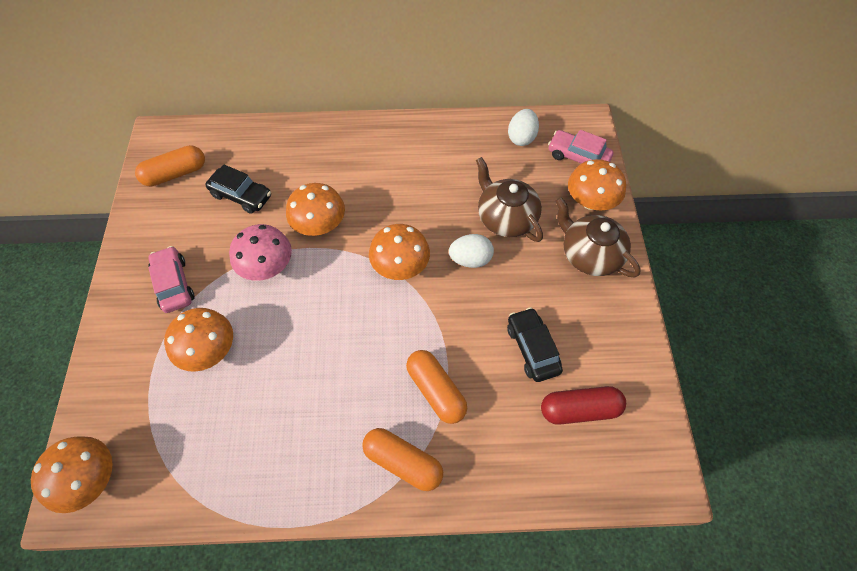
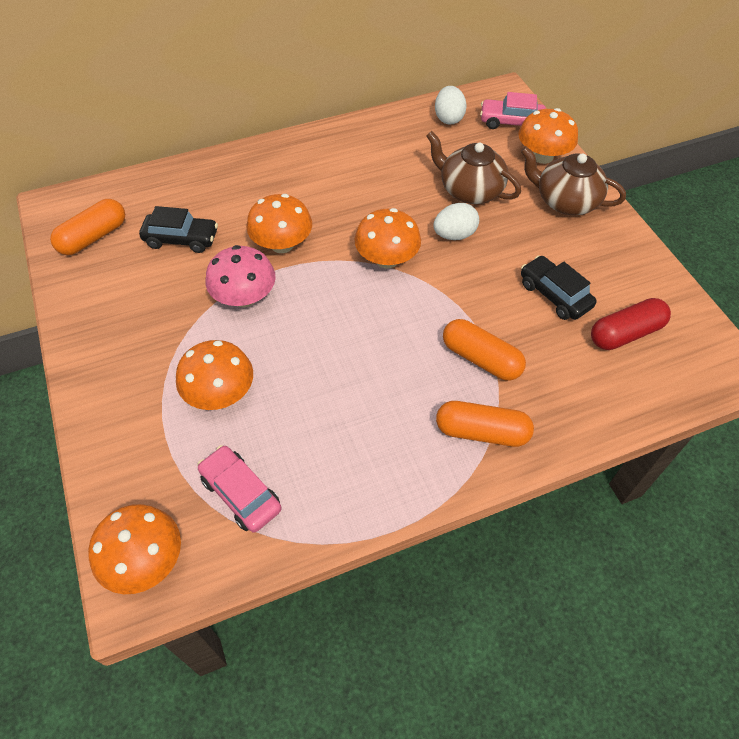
camera: 20 degrees left, 5 degrees down
(174, 284) = (147, 342): pink car -> pink car (241, 494)

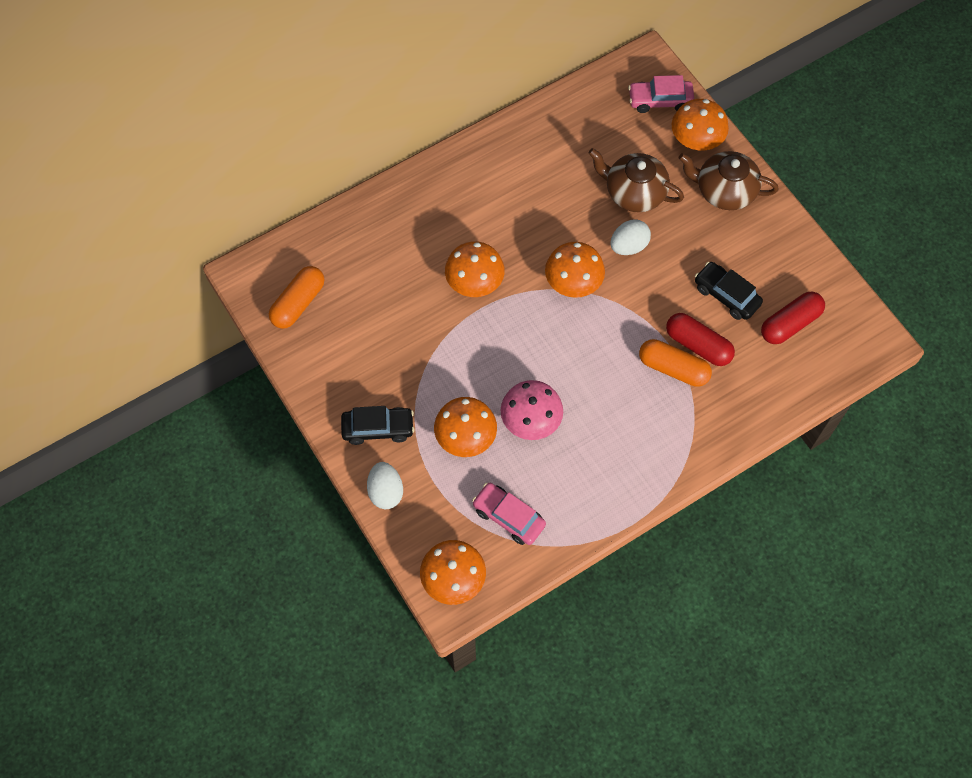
camera: 10 degrees left, 10 degrees up
(181, 239) = (380, 292): black car -> black car (378, 428)
(244, 297) = (457, 343): pink mushroom -> pink mushroom (531, 420)
(448, 118) = (597, 105): white egg -> white egg (386, 492)
(481, 432) = (684, 434): orange capsule -> none
(514, 339) = (698, 345): none -> red capsule

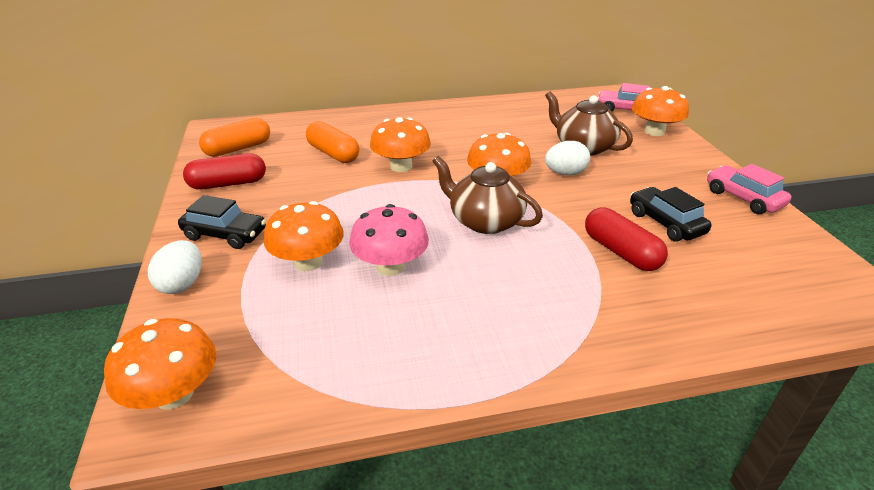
camera: 20 degrees right, 30 degrees down
(508, 517) = (300, 346): pink car -> pink car (743, 198)
(673, 368) = (583, 263): orange capsule -> orange capsule (333, 153)
(724, 191) = (677, 160): brown teapot -> brown teapot (485, 221)
(790, 324) = (745, 259): red capsule -> red capsule (228, 184)

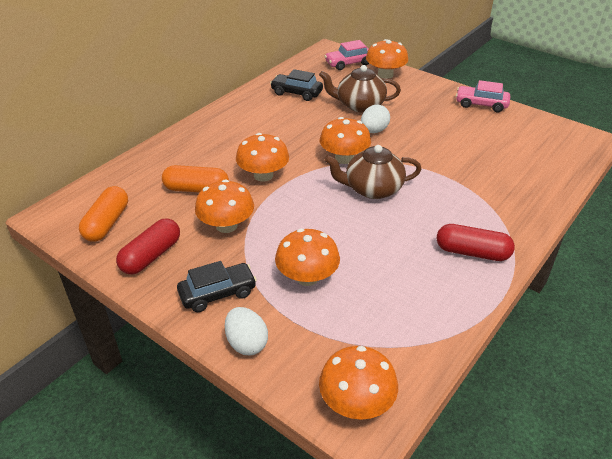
camera: 40 degrees left, 5 degrees up
(312, 189) = (226, 225): none -> orange mushroom
(390, 266) = (361, 249): pink mushroom -> none
(621, 252) = (465, 170): red capsule -> red capsule (472, 252)
(665, 223) = (464, 140): black car -> black car (296, 93)

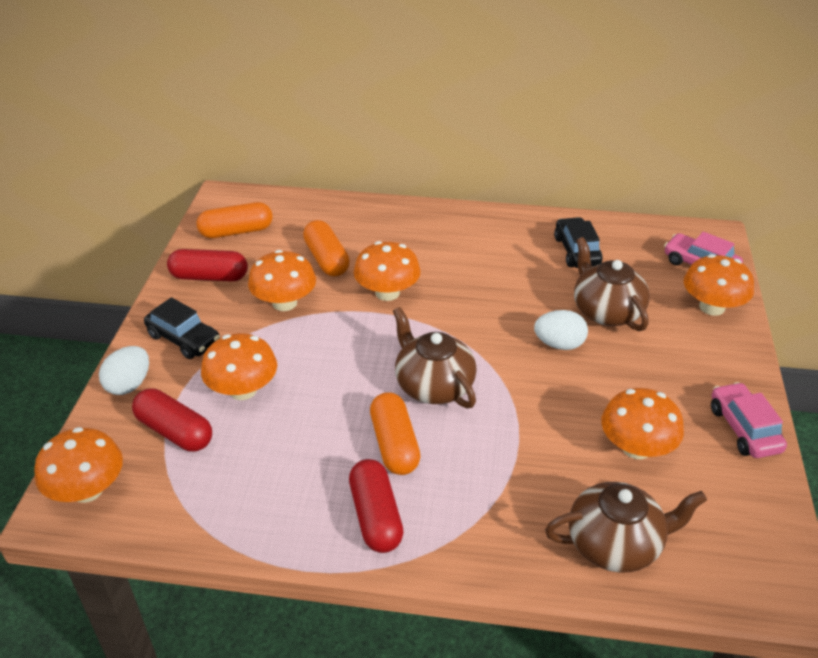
camera: 60 degrees right, 0 degrees up
(325, 329) = (175, 431): none -> red capsule
(344, 158) = (475, 340): orange mushroom -> orange mushroom (636, 448)
(414, 223) = (394, 444): none -> orange capsule
(538, 173) = (615, 544): none -> brown teapot

